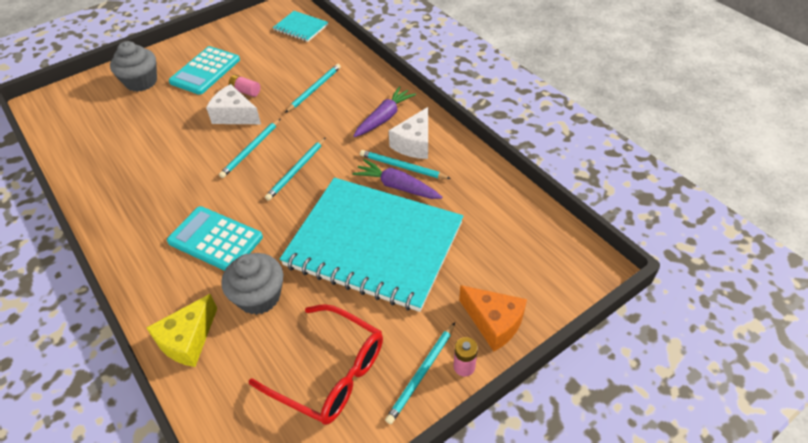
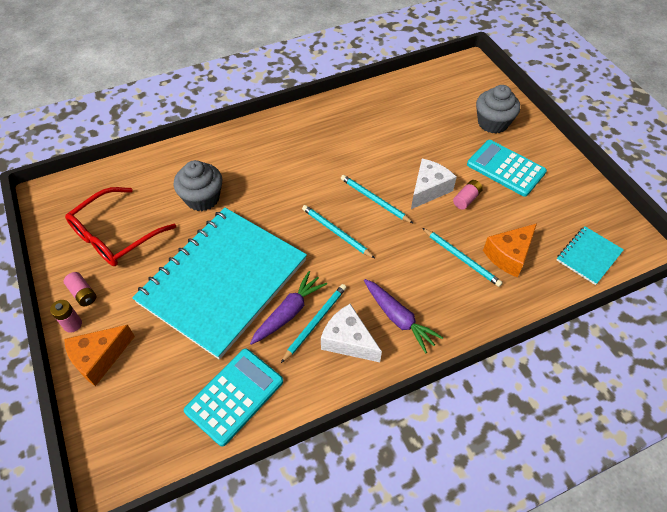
camera: 100 degrees right, 5 degrees up
(188, 340) = (183, 158): yellow cheese -> none
(215, 240) = (271, 174): turquoise calculator -> turquoise calculator (234, 396)
(307, 65) = (509, 255): none -> orange cheese
(422, 373) = (83, 294): turquoise pencil -> pink battery

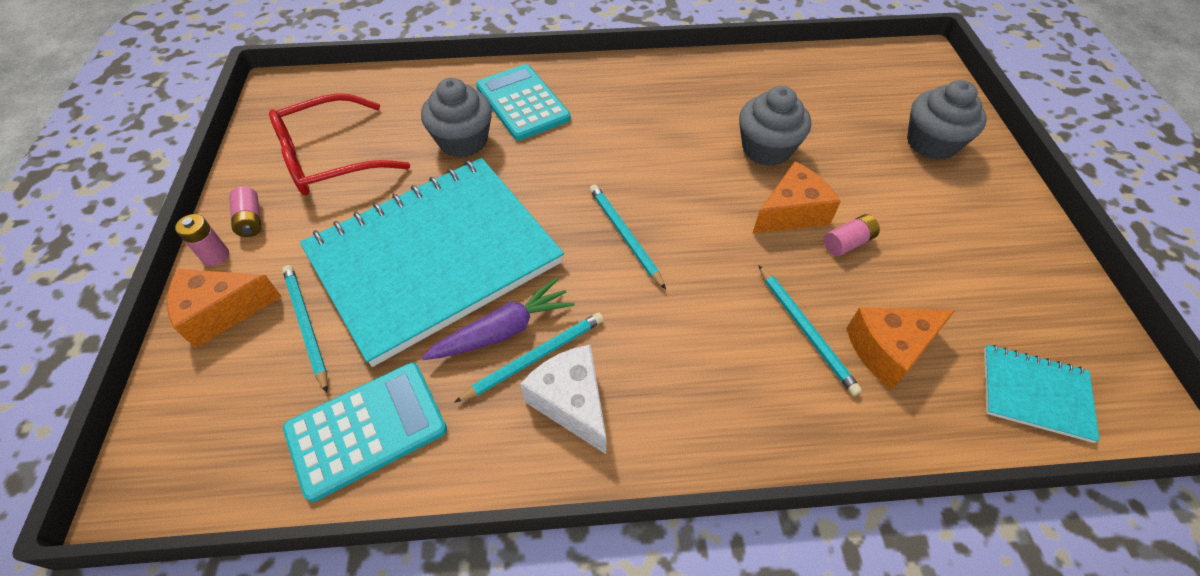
camera: 20 degrees right, 0 degrees up
(374, 200) = (701, 206): turquoise pencil -> turquoise pencil (306, 326)
(399, 152) = (766, 149): none -> grey cupcake
(399, 318) = (665, 394): purple carrot -> none
(428, 189) = (791, 212): white cheese -> orange cheese
(505, 168) = (930, 214): turquoise calculator -> turquoise calculator (522, 103)
(588, 256) = (1035, 393): turquoise notebook -> turquoise notebook turned 45 degrees clockwise

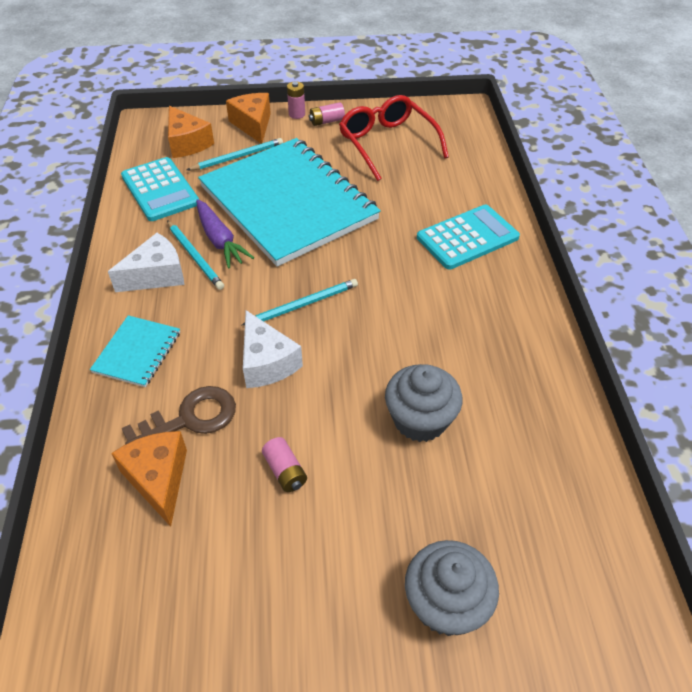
camera: 90 degrees right, 5 degrees down
(463, 141) = (412, 206): grey cupcake -> none
(715, 265) = (266, 362): none -> white cheese
(791, 212) = (327, 429): orange cheese -> orange cheese (187, 143)
(805, 330) = (190, 418): turquoise pencil -> brown key
(1035, 393) = (87, 595): turquoise notebook -> turquoise notebook (137, 352)

